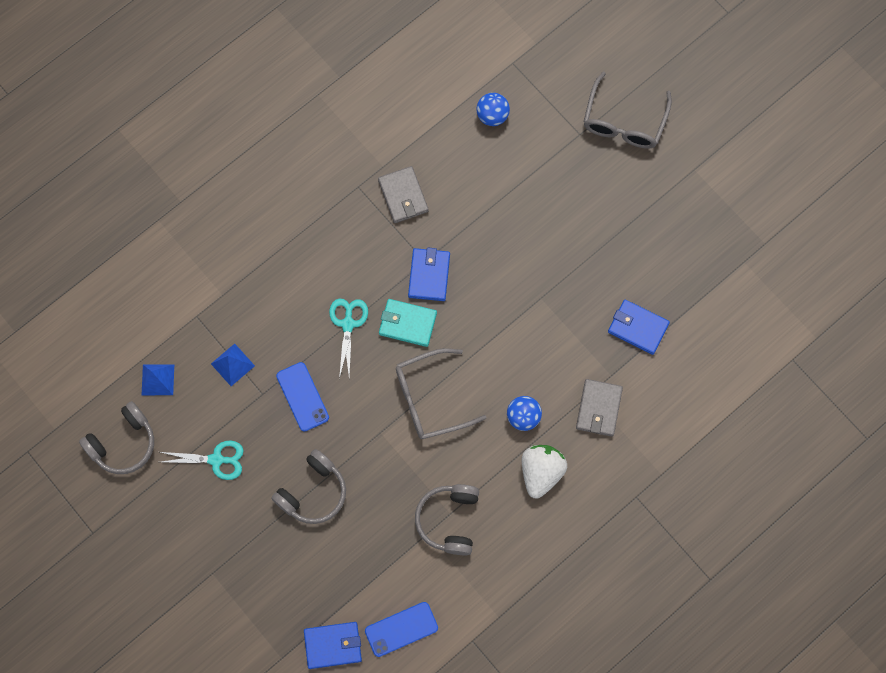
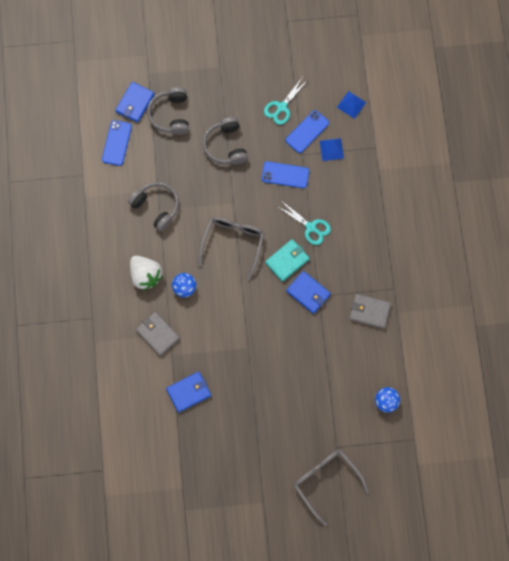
camera: 125 degrees right, 0 degrees up
(123, 443) = (326, 65): grey headphones -> grey headphones (170, 115)
(228, 408) = (307, 131): none -> blue phone

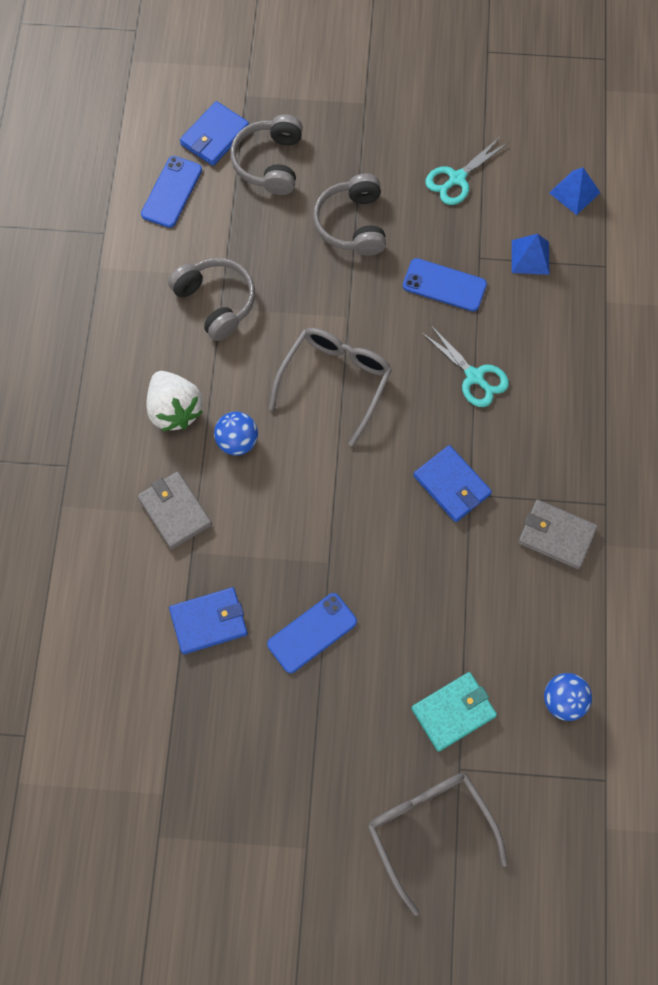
camera: 10 degrees right, 5 degrees down
(287, 261) = (424, 425): turquoise wallet -> turquoise wallet (453, 712)
(307, 131) = (493, 223): blue phone -> blue phone (312, 633)

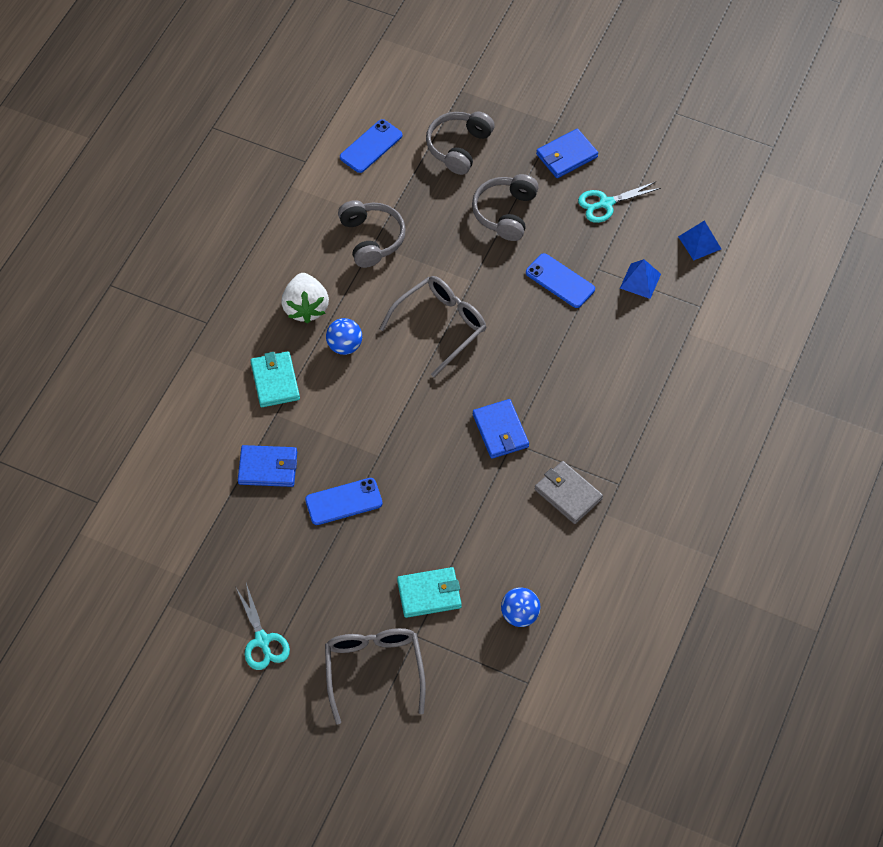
camera: 20 degrees right, 10 degrees down
(175, 511) = (275, 381): grey wallet -> turquoise wallet
(215, 136) = (423, 114): blue wallet -> blue wallet (566, 155)
(474, 377) = (554, 356): turquoise scissors -> turquoise scissors (262, 641)

